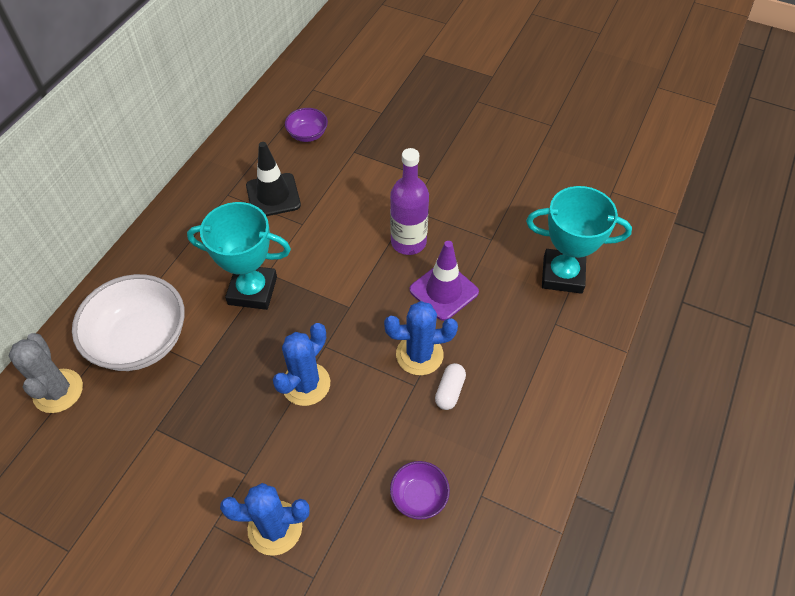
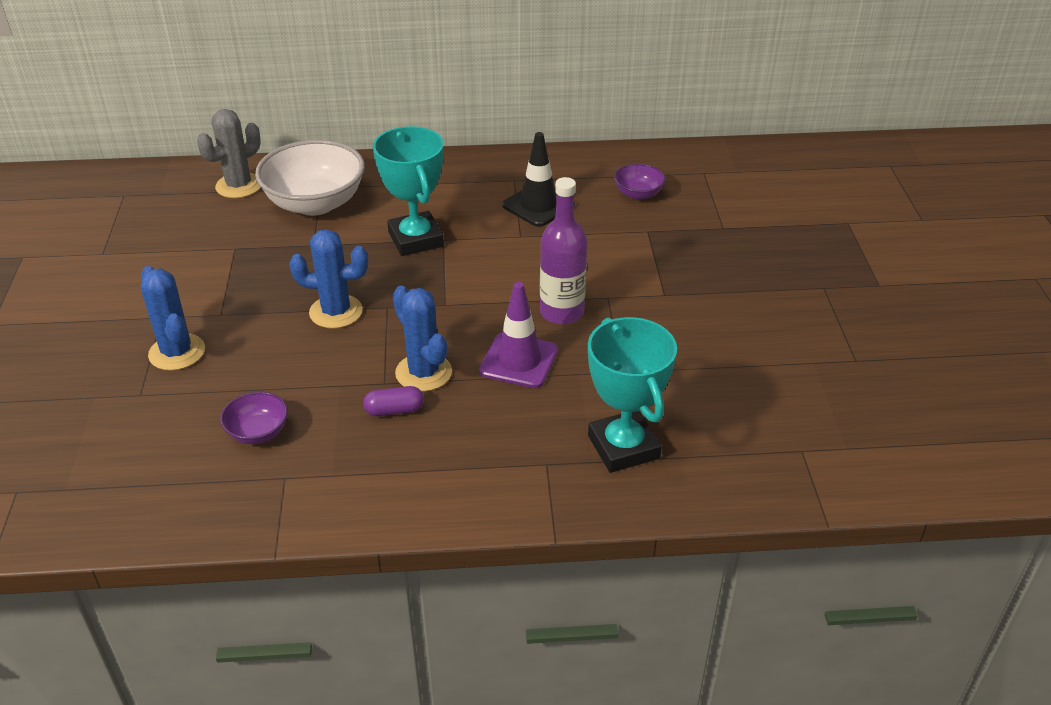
camera: 60 degrees right, 15 degrees down
(450, 391) = (394, 410): white capsule -> purple capsule

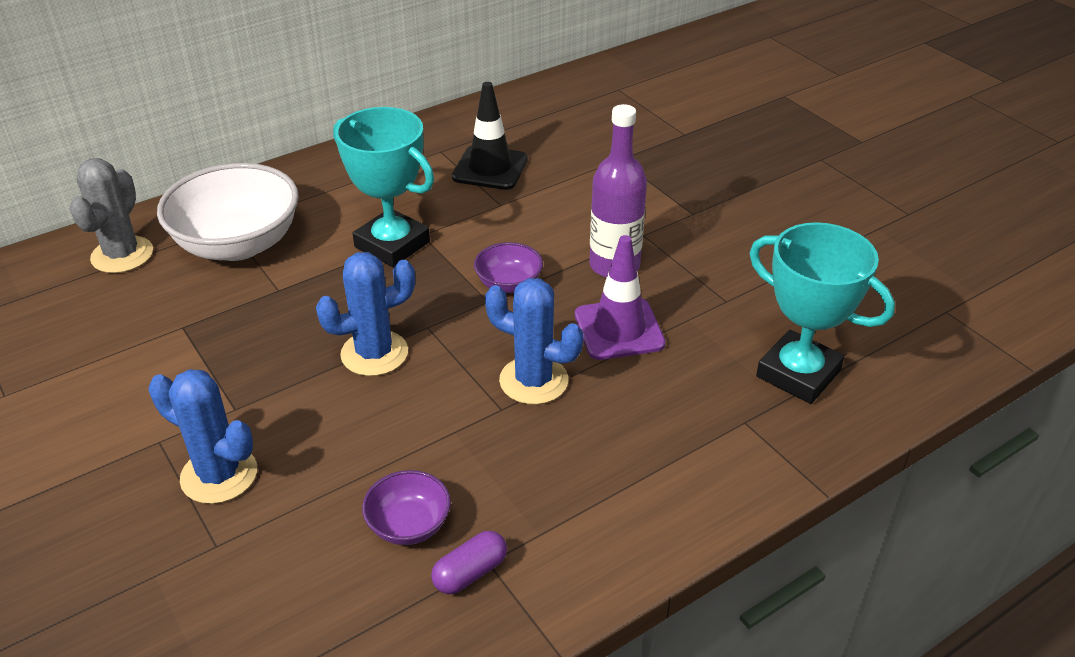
camera: 30 degrees left, 0 degrees up
(394, 410) = (541, 433): purple capsule -> purple capsule (470, 573)
(638, 194) = (577, 127): purple bowl -> purple bowl (509, 284)

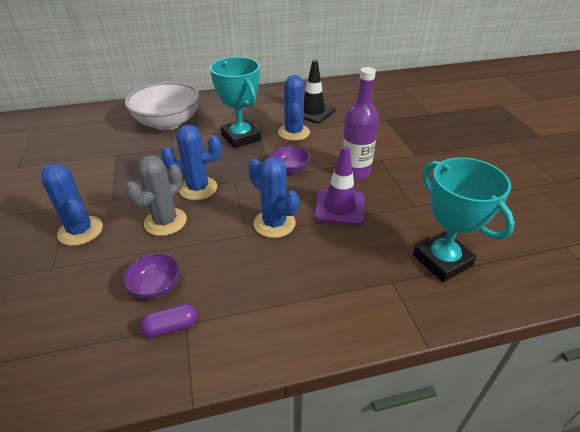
camera: 20 degrees right, 0 degrees up
(122, 255) = (114, 117): grey cactus -> grey cactus (165, 222)
(478, 215) = (293, 132): none -> blue cactus

